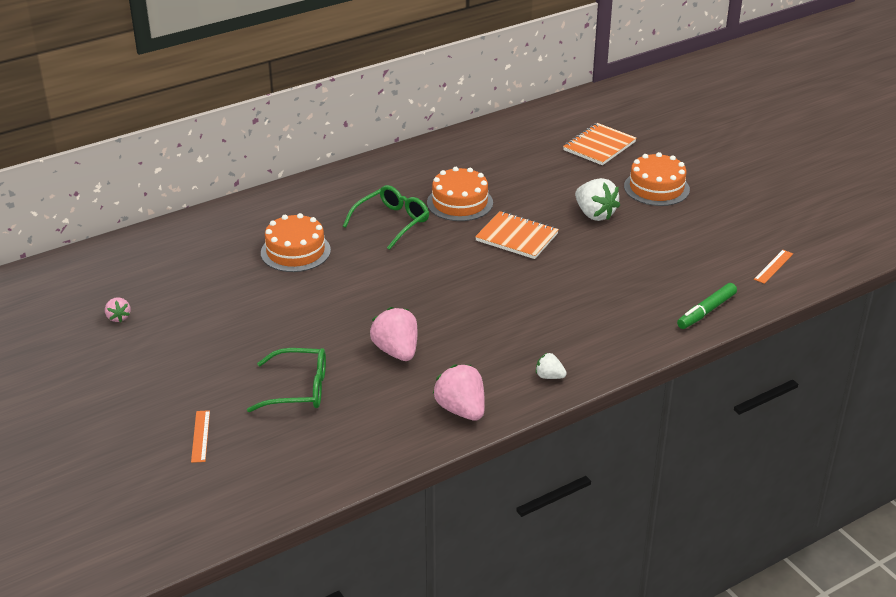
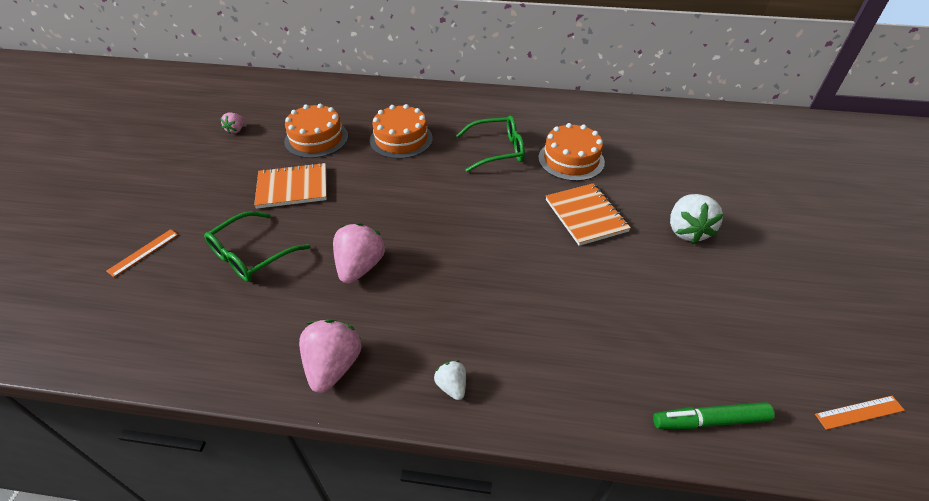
camera: 40 degrees right, 10 degrees up
(298, 389) = (251, 255): green glasses -> green glasses turned 90 degrees clockwise
(599, 146) = (759, 167): orange notebook -> orange notebook (292, 187)
(656, 188) = (784, 235): orange cake -> orange cake (316, 139)

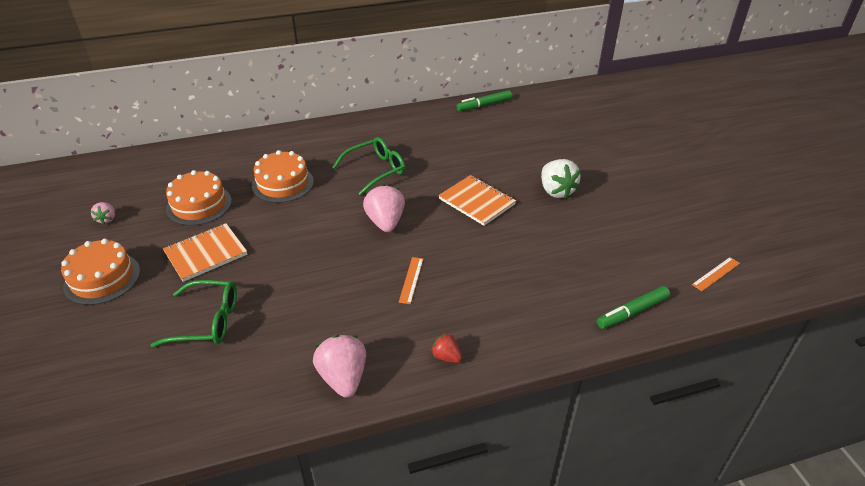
camera: 25 degrees left, 5 degrees down
(143, 252) = (93, 354): orange ruler -> orange ruler (411, 280)
(251, 255) = (207, 321): green glasses -> green glasses turned 105 degrees counterclockwise
(360, 267) = (315, 298): pink strawberry -> pink strawberry (385, 222)
(452, 386) = (446, 356): white strawberry -> red strawberry
(571, 160) = (441, 161): orange cake -> orange cake (102, 278)
(652, 111) = (484, 105): none -> green marker

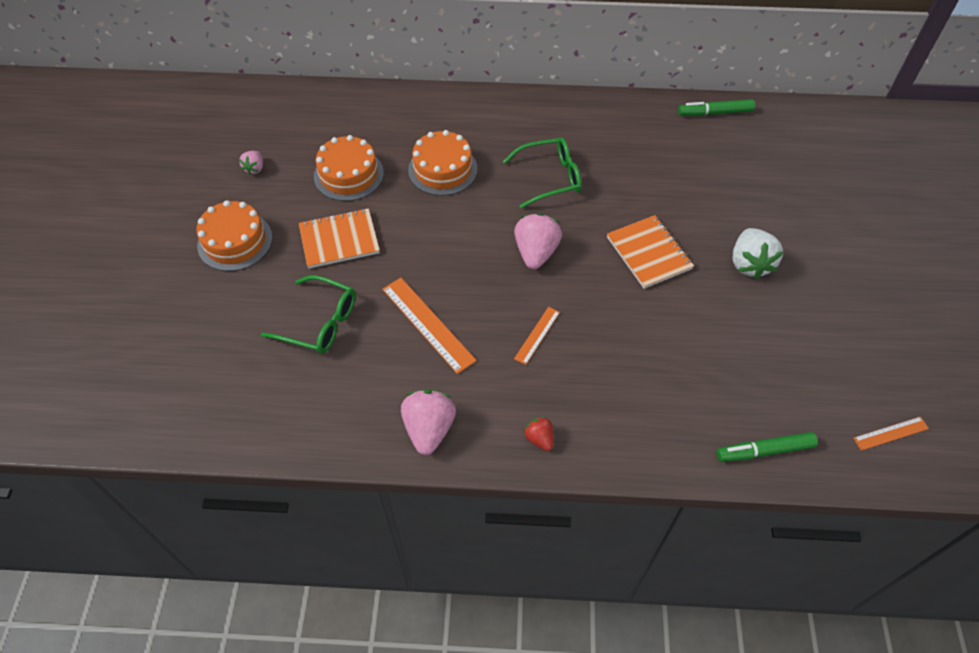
camera: 20 degrees right, 15 degrees up
(311, 296) = (428, 324): none -> orange ruler

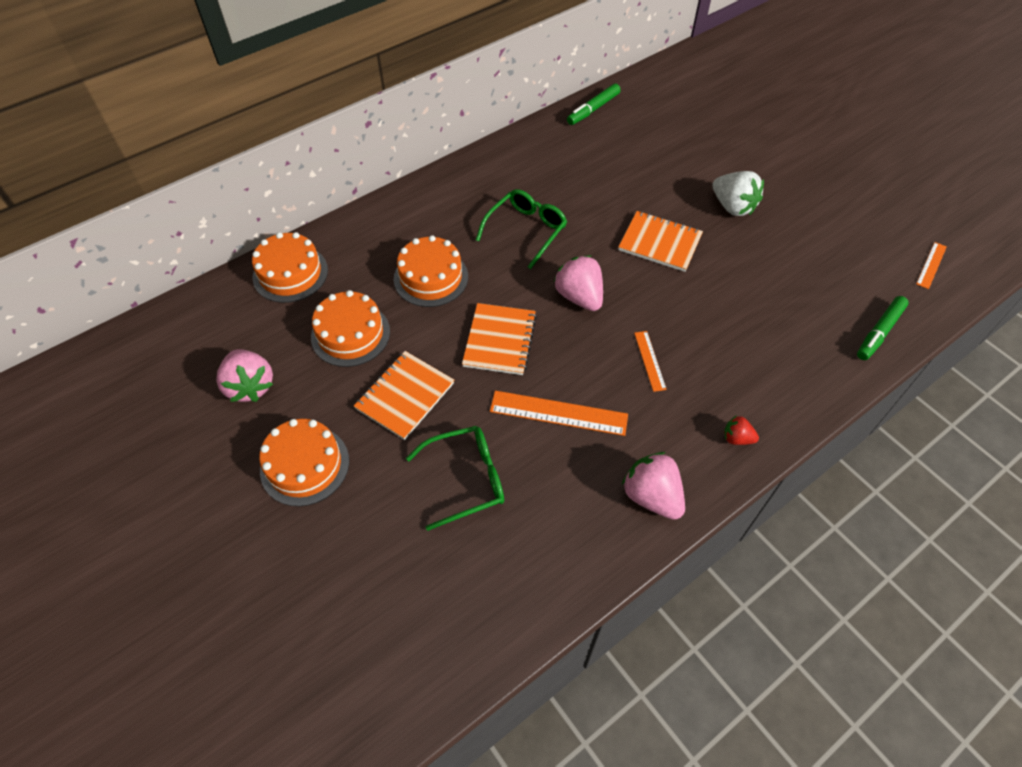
camera: 40 degrees left, 0 degrees up
(255, 168) = (250, 386): pink strawberry -> pink strawberry, size x1.87
(353, 108) = (290, 273): none -> orange cake
(442, 245) = (499, 340): none -> orange notebook

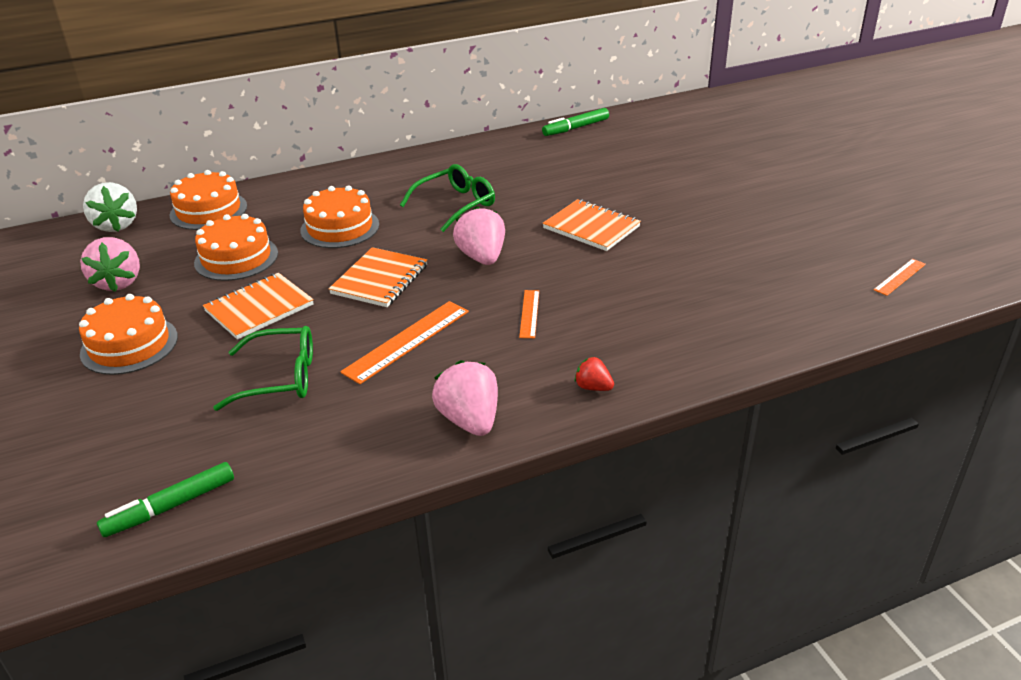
camera: 15 degrees right, 20 degrees down
(558, 413) = (407, 341): orange ruler -> orange ruler turned 75 degrees counterclockwise
(732, 207) = (687, 209): white strawberry -> white strawberry (116, 225)
(879, 332) = (809, 323): green marker -> green marker (170, 507)

